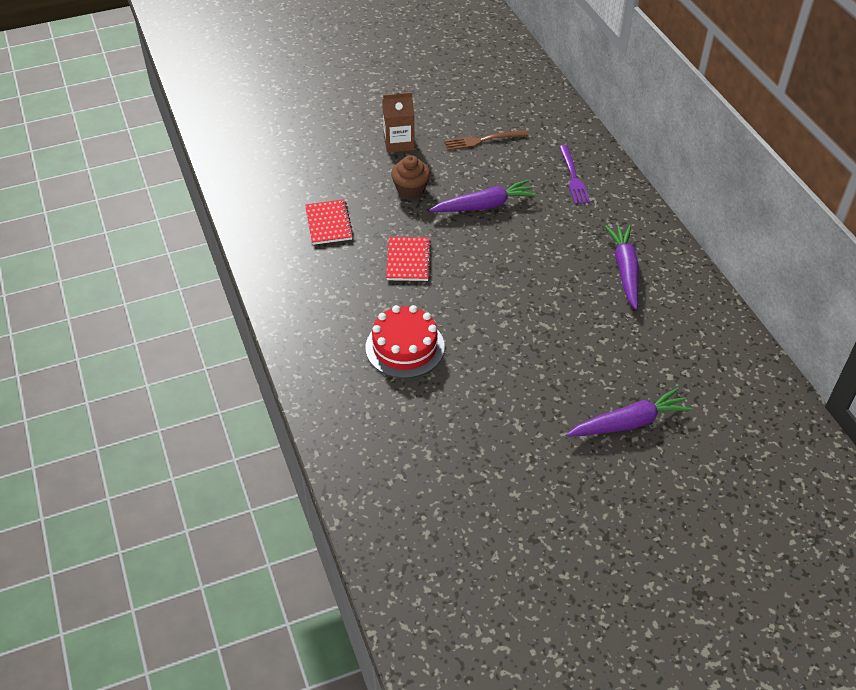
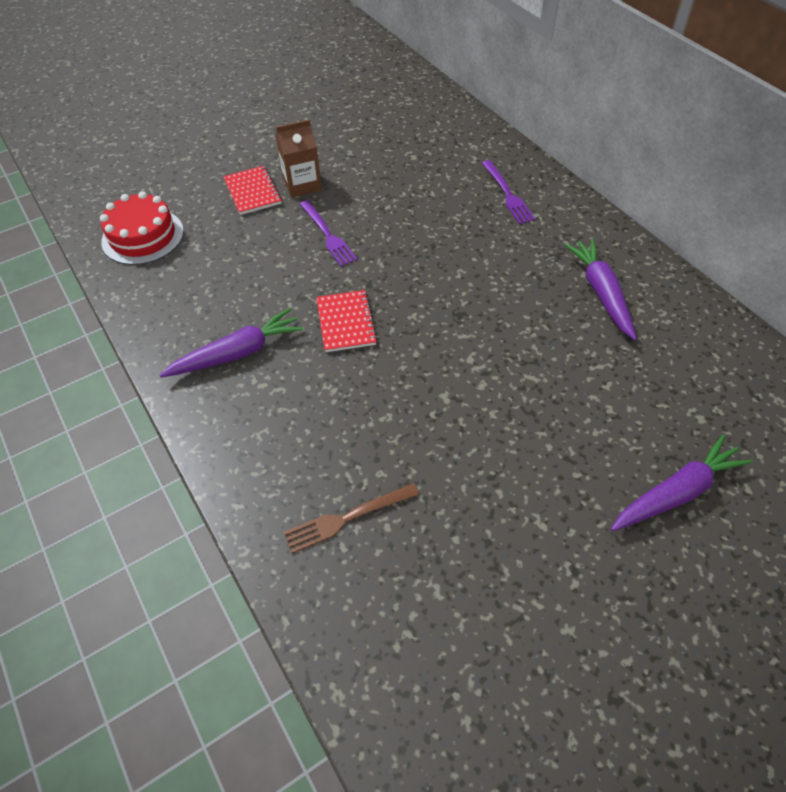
camera: 10 degrees left, 5 degrees up
(328, 223) = (240, 292): red notebook -> red notebook (253, 192)
(405, 347) = (369, 438): red cake -> red cake (143, 236)
(410, 189) = (328, 235): brown cupcake -> purple fork
(482, 140) = (395, 168): brown fork -> brown fork (346, 519)
(484, 206) = (418, 242): purple carrot -> purple carrot (237, 353)

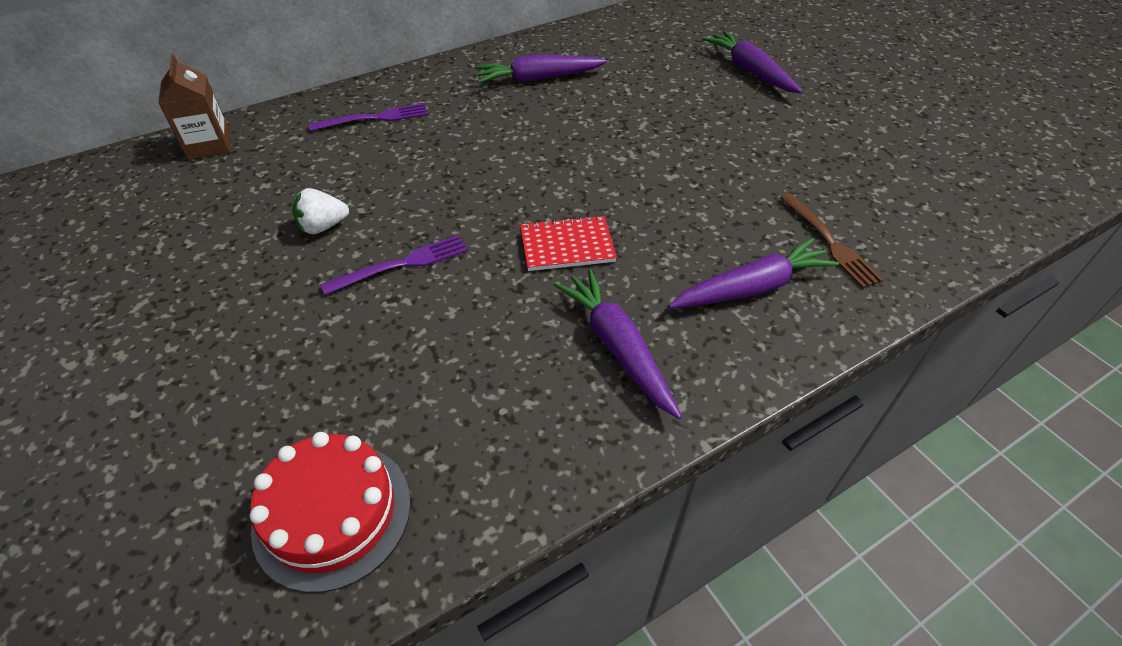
camera: 90 degrees left, 5 degrees down
(253, 192) = (267, 355): red notebook -> none
(290, 444) = (752, 288): none -> purple carrot
(302, 184) = (275, 295): brown carton -> brown carton (209, 145)
(368, 192) = (323, 226): none -> white strawberry

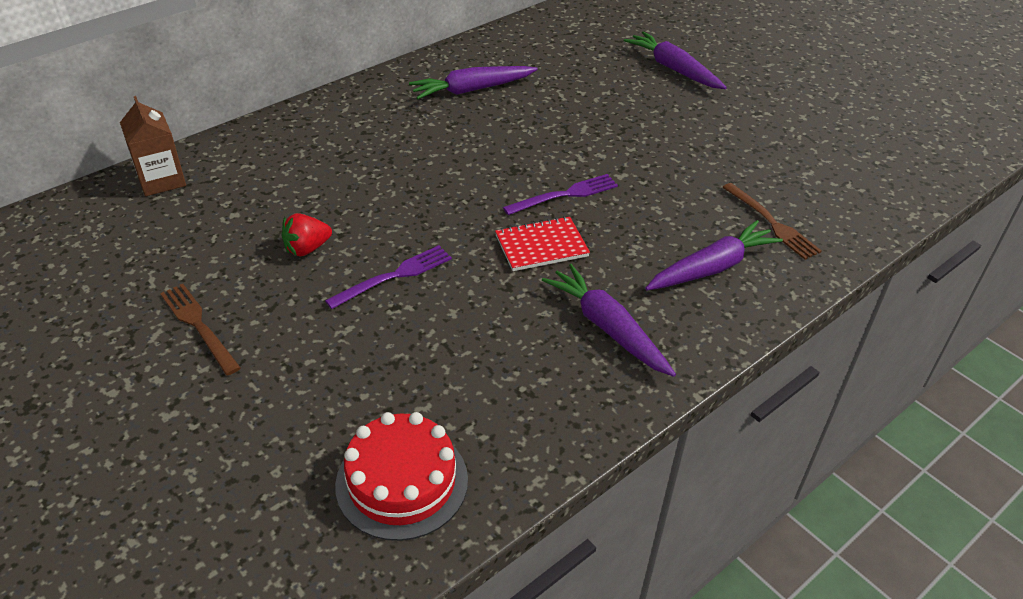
camera: 10 degrees left, 5 degrees down
(184, 298) = (198, 325): none -> brown fork
(323, 226) = (307, 248): white strawberry -> red strawberry
(375, 118) = (321, 141): purple fork -> purple fork (566, 194)

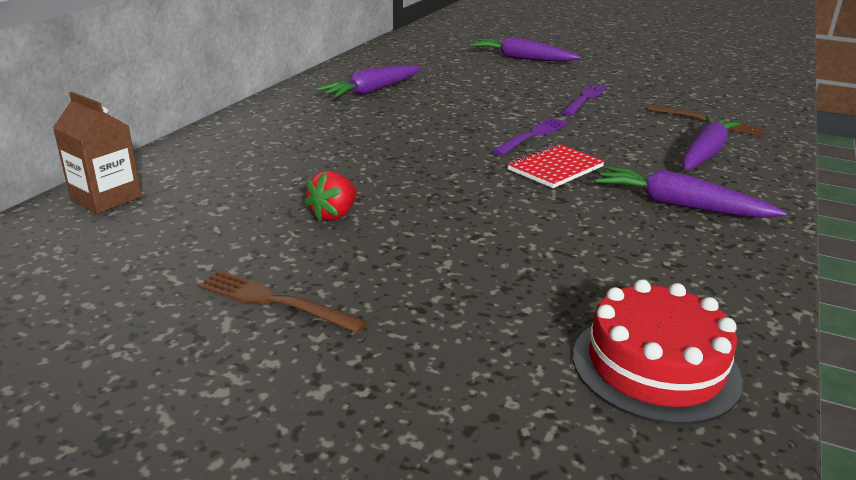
camera: 25 degrees left, 15 degrees down
(395, 275) = (448, 214): purple fork -> purple fork (585, 98)

